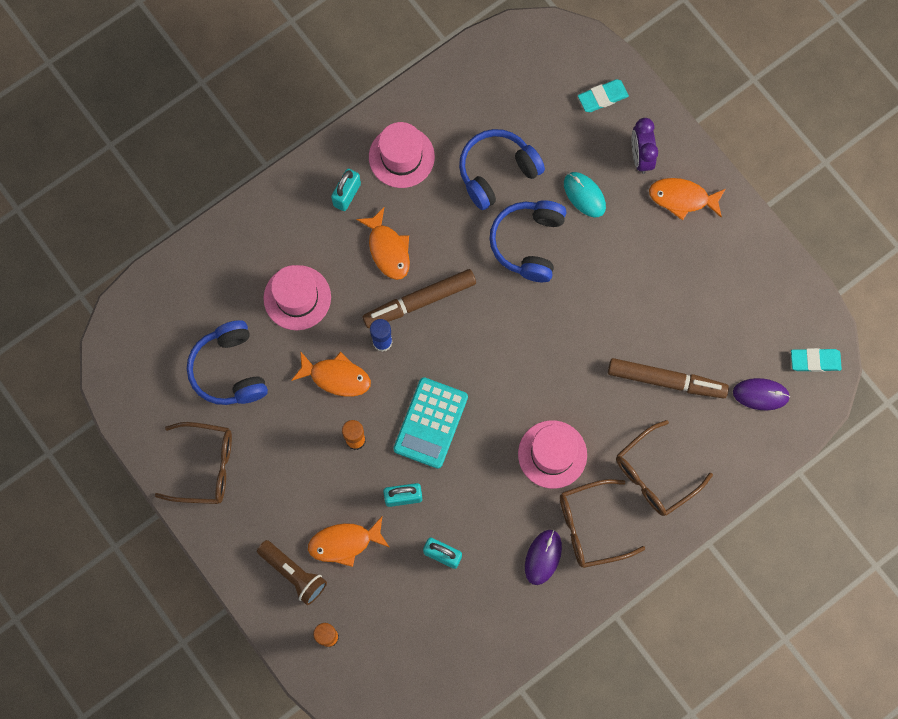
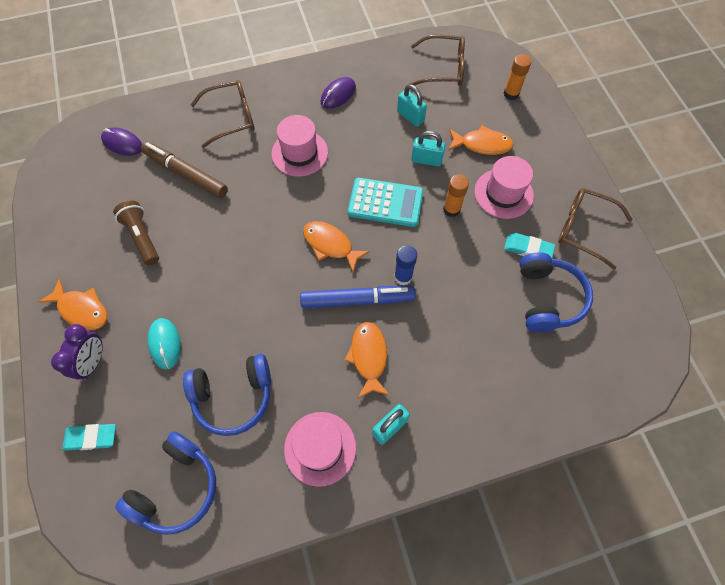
camera: 160 degrees left, 10 degrees down
(294, 574) = (527, 137): brown flashlight -> brown flashlight (142, 237)
(297, 297) = (469, 341): pink hat -> pink hat (503, 193)
(336, 377) = (453, 262): orange fish -> orange fish (330, 245)
(419, 301) = (357, 300): brown marker -> blue marker
(430, 423) = (385, 203): turquoise calculator -> turquoise calculator turned 60 degrees clockwise
(528, 243) = (238, 318): blue headphones -> blue headphones (177, 487)
(590, 527) = (295, 102): brown glasses -> brown glasses (443, 69)
(815, 361) = (67, 152): turquoise eraser -> turquoise eraser (528, 249)

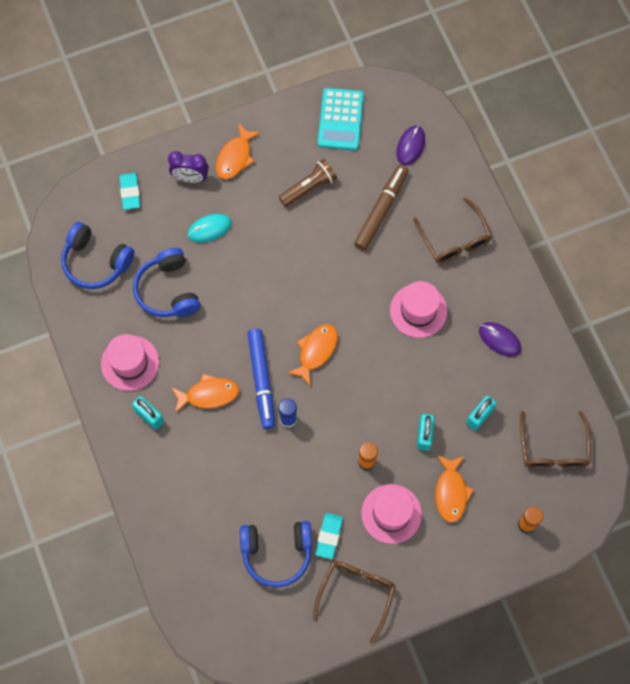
camera: 85 degrees right, 5 degrees up
(385, 203) = (368, 398): turquoise calculator -> turquoise calculator (340, 120)

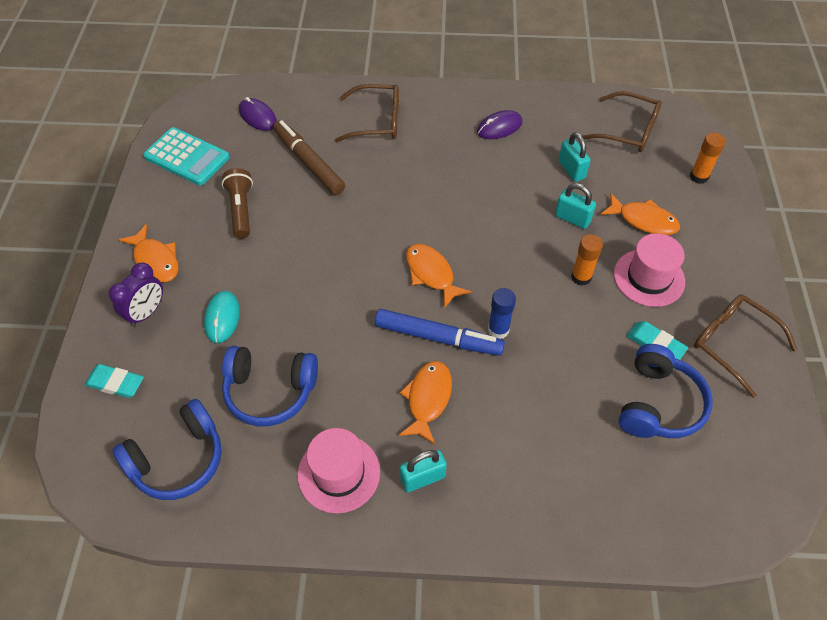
camera: 65 degrees left, 15 degrees down
(418, 310) = (435, 174): pink hat -> none

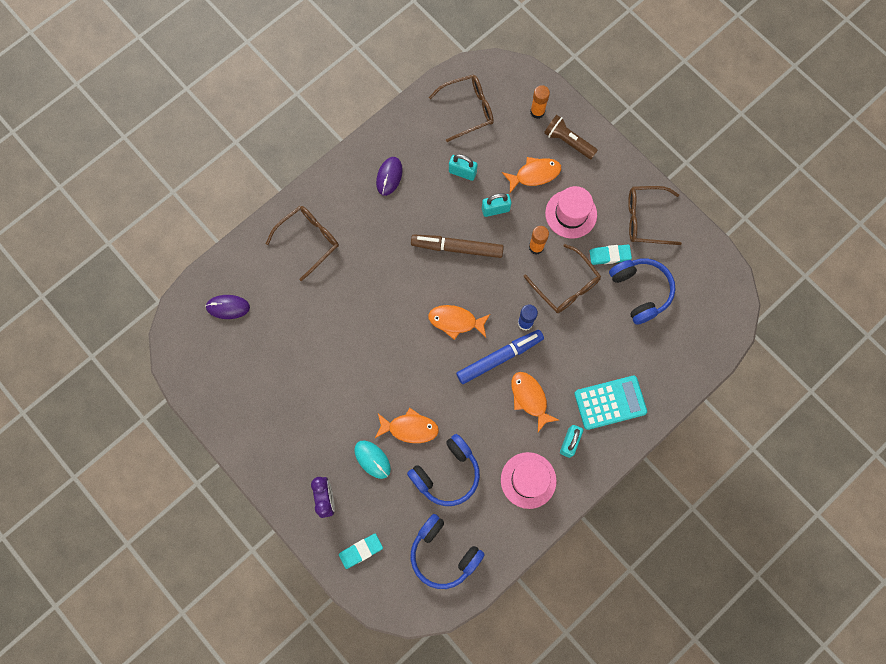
camera: 45 degrees left, 20 degrees up
(155, 260) = (290, 463): orange fish -> orange fish (410, 428)
(178, 460) = (443, 554): blue headphones -> blue headphones turned 120 degrees clockwise
(187, 157) = (220, 379): turquoise calculator -> turquoise calculator (610, 402)
(241, 210) = (300, 383): brown flashlight -> brown flashlight (568, 141)
(308, 162) = (301, 312): brown marker -> brown marker (457, 248)
(577, 333) = (566, 286): none -> brown glasses

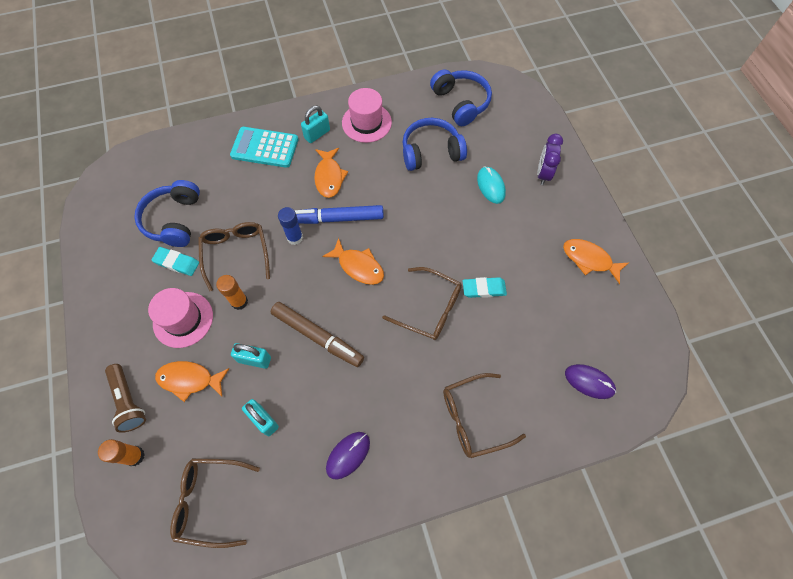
camera: 155 degrees left, 10 degrees down
(361, 551) = (527, 128): turquoise eraser -> turquoise eraser (484, 289)
(410, 428) = (446, 196): orange fish -> orange fish (589, 259)
(645, 219) = (117, 281): brown glasses -> brown glasses (430, 309)

